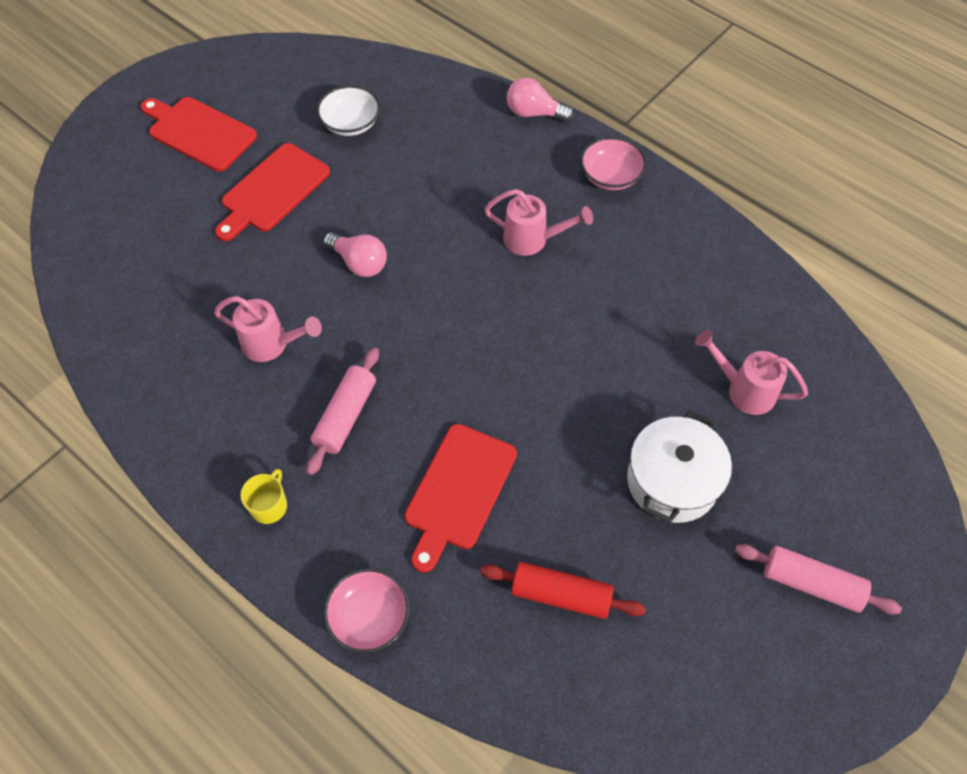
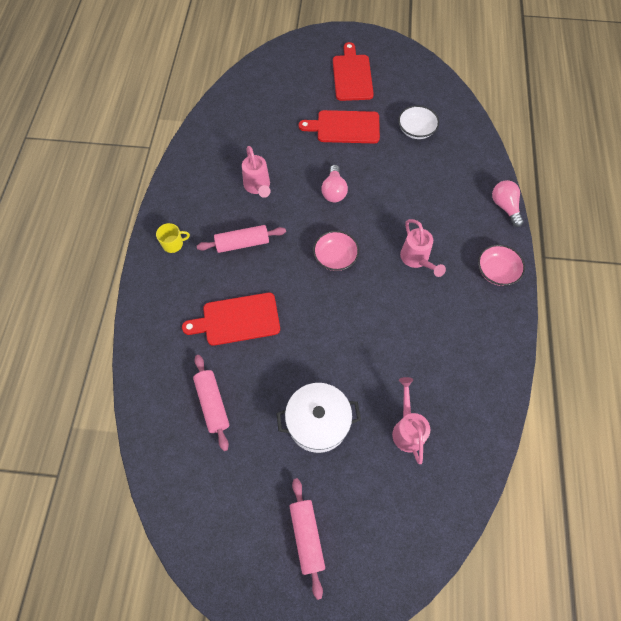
camera: 55 degrees right, 5 degrees up
(369, 617) = (145, 323): pink bowl -> pink bowl (335, 257)
(560, 595) = (212, 403): red rolling pin -> pink rolling pin

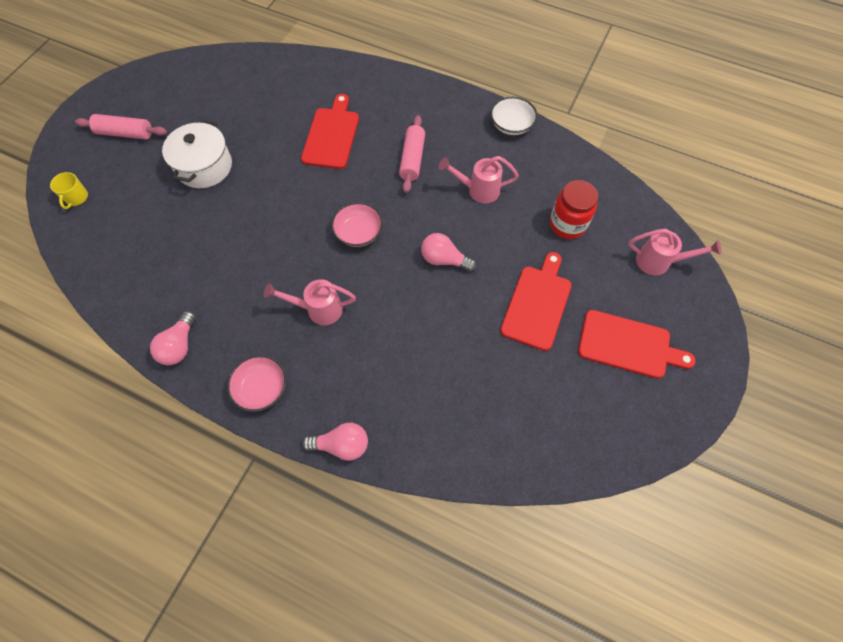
camera: 110 degrees right, 0 degrees up
(173, 244) = (436, 107): yellow mug -> yellow mug (76, 198)
(212, 403) = (265, 101): pink rolling pin -> none
(268, 124) = (567, 224): none -> red jar
(407, 428) = (156, 230): pink watering can -> pink watering can (659, 262)
(416, 130) = (505, 388): white bowl -> white bowl (511, 125)
(498, 346) = (179, 346): none -> pink light bulb

